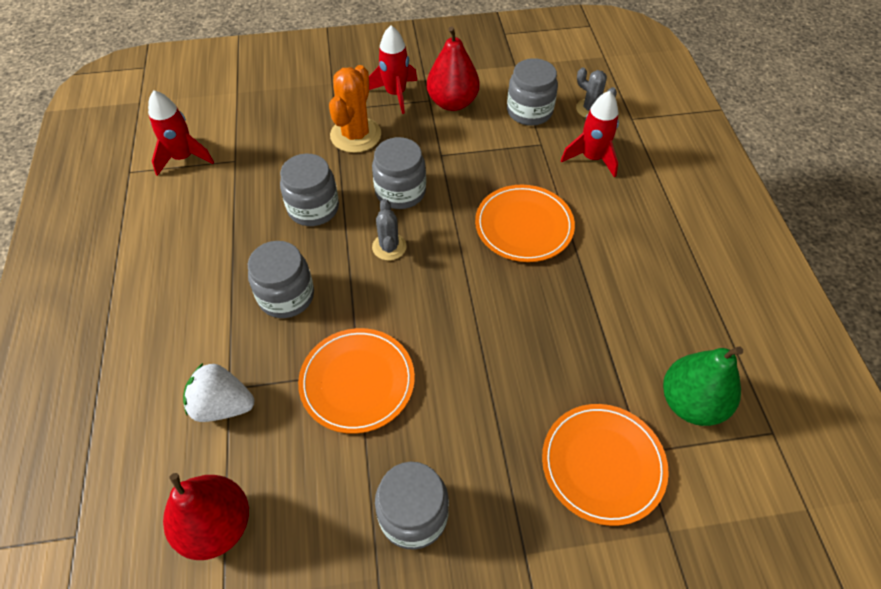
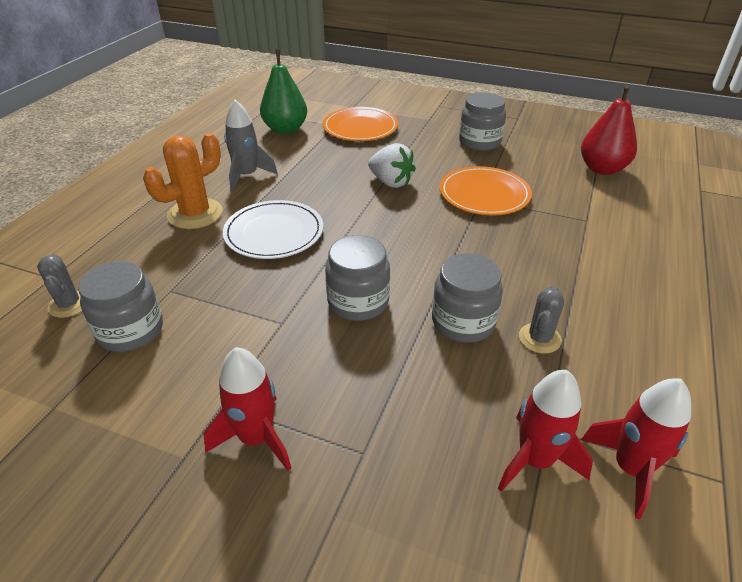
camera: 150 degrees left, 15 degrees down
(222, 405) = (592, 213): white strawberry -> white strawberry (391, 182)
(286, 296) = (521, 258): grey jar -> none
(355, 135) = (360, 393): orange cactus -> orange cactus (195, 214)
(389, 247) = (405, 260): grey cactus -> grey cactus (539, 338)
(452, 102) = (198, 385): red pear -> none
(524, 226) = (274, 233): orange plate -> white plate
(592, 158) = (145, 259): red rocket -> red rocket (535, 460)
(629, 286) = (247, 176): none -> grey rocket

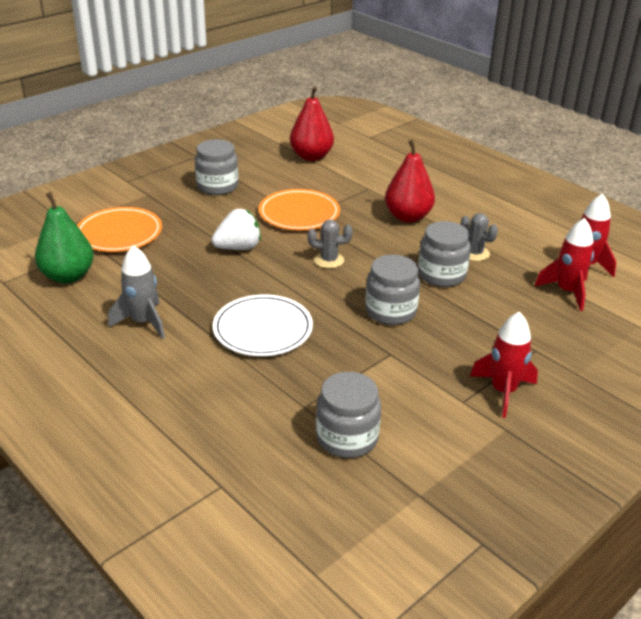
camera: 65 degrees left, 5 degrees down
(69, 304) = (279, 475): grey cactus -> grey cactus (329, 260)
(195, 214) = (186, 369): orange cactus -> none
(561, 263) = (408, 217): none -> red pear

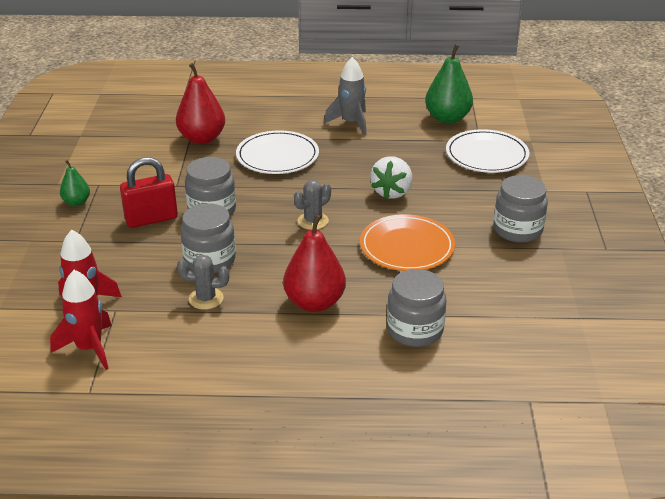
camera: 135 degrees right, 0 degrees up
(119, 233) = (486, 155): orange plate -> white plate
(311, 156) = (522, 320): red pear -> red pear (202, 138)
(347, 438) = (147, 136): grey jar -> grey jar (415, 330)
(450, 333) = (151, 219): none -> red padlock
(503, 391) = (76, 202): red rocket -> green pear

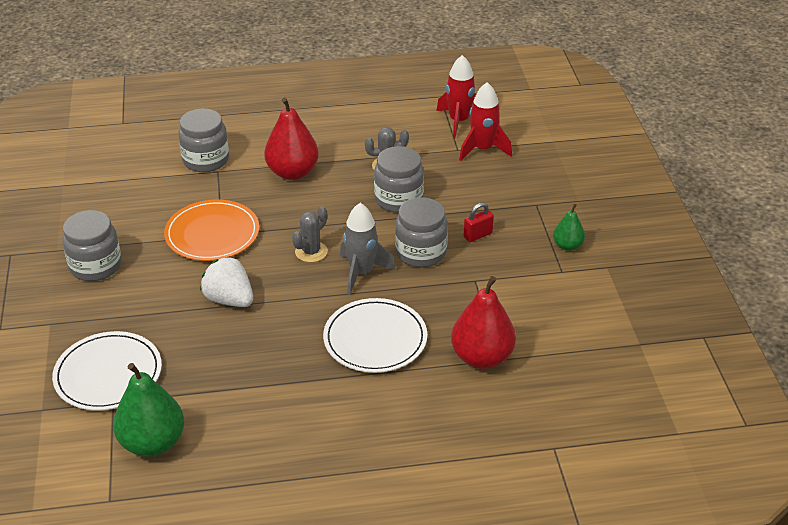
camera: 170 degrees right, 5 degrees up
(151, 219) = (477, 235): red padlock -> red padlock, size x0.56
(351, 123) = (291, 414): grey rocket -> grey rocket (362, 273)
(392, 192) = (229, 299): white strawberry -> white strawberry turned 60 degrees counterclockwise

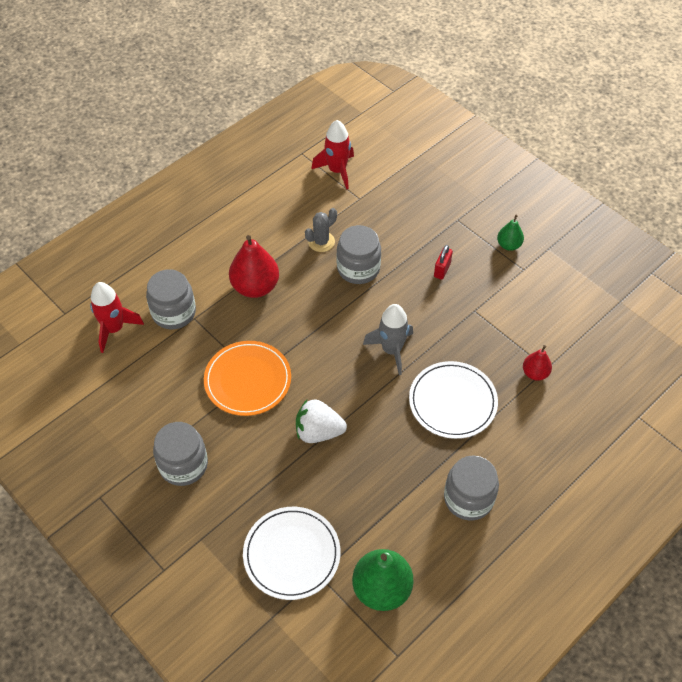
camera: 35 degrees left, 15 degrees up
(311, 252) = (338, 353): grey cactus -> none
(421, 252) = (416, 308): grey jar -> grey jar (468, 498)
(482, 357) = (535, 373): red pear -> red pear, size x0.54
(483, 149) = (377, 188): red rocket -> red rocket (114, 329)

